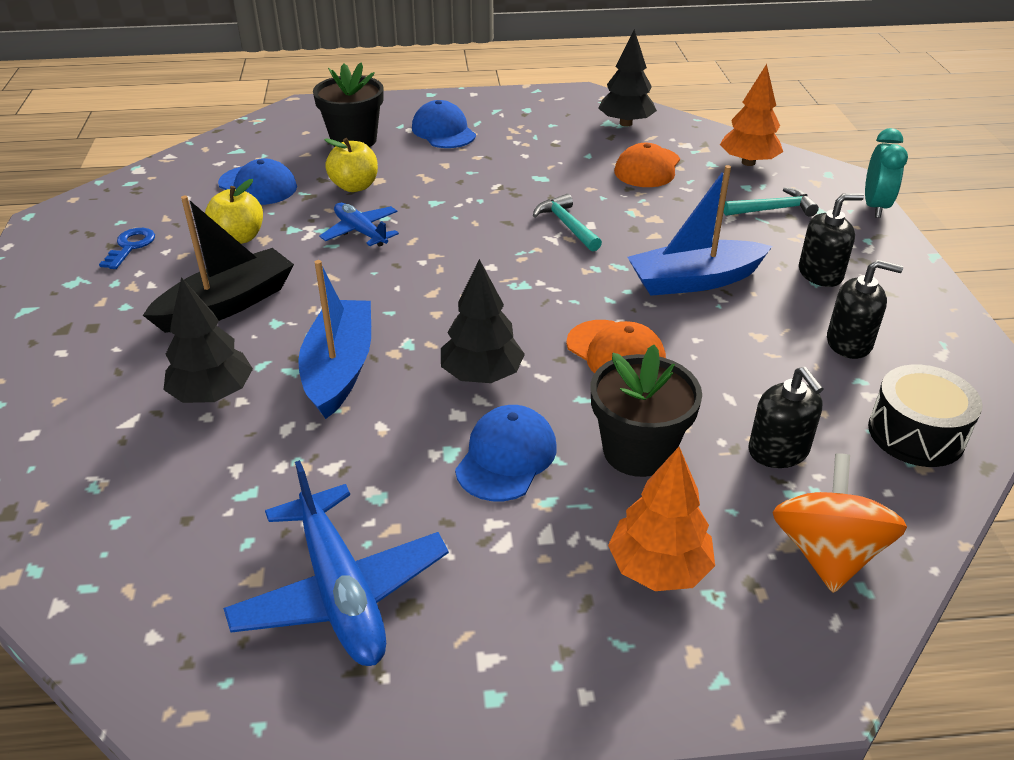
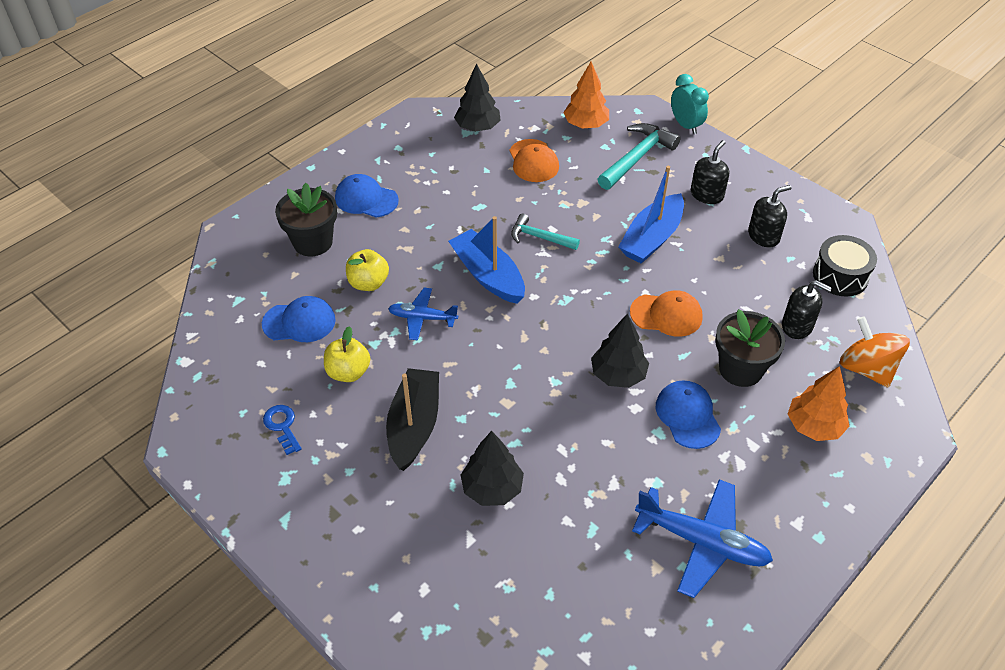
camera: 40 degrees left, 10 degrees up
(339, 368) = (539, 423): blue boat -> blue boat (488, 275)
(773, 209) = (637, 157): turquoise hammer -> turquoise hammer, size x1.58

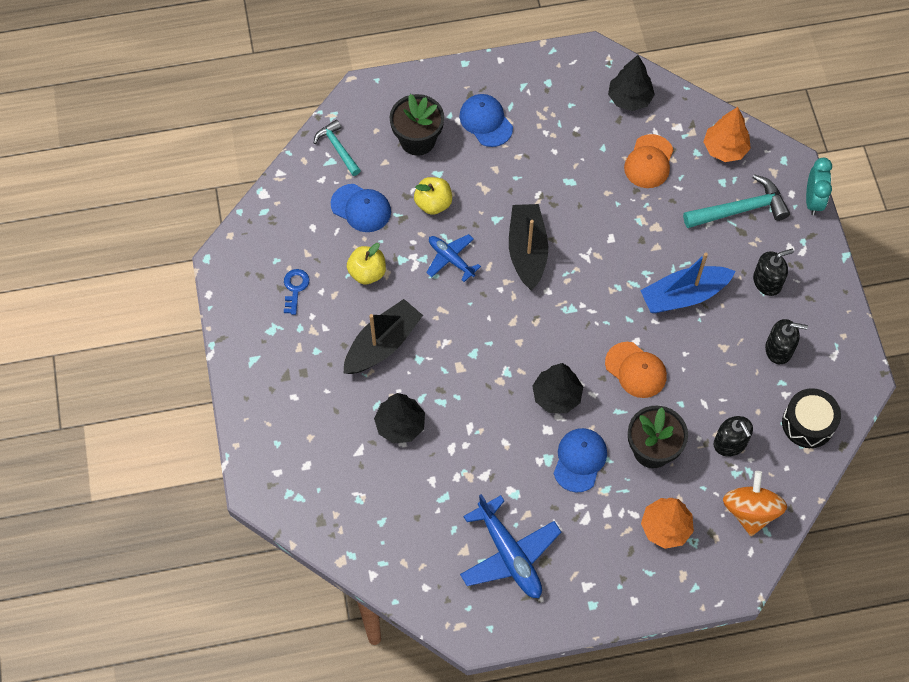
camera: 35 degrees right, 15 degrees up
(488, 275) = (527, 251): blue boat -> black boat
(539, 237) = (594, 240): turquoise hammer -> turquoise hammer (337, 148)

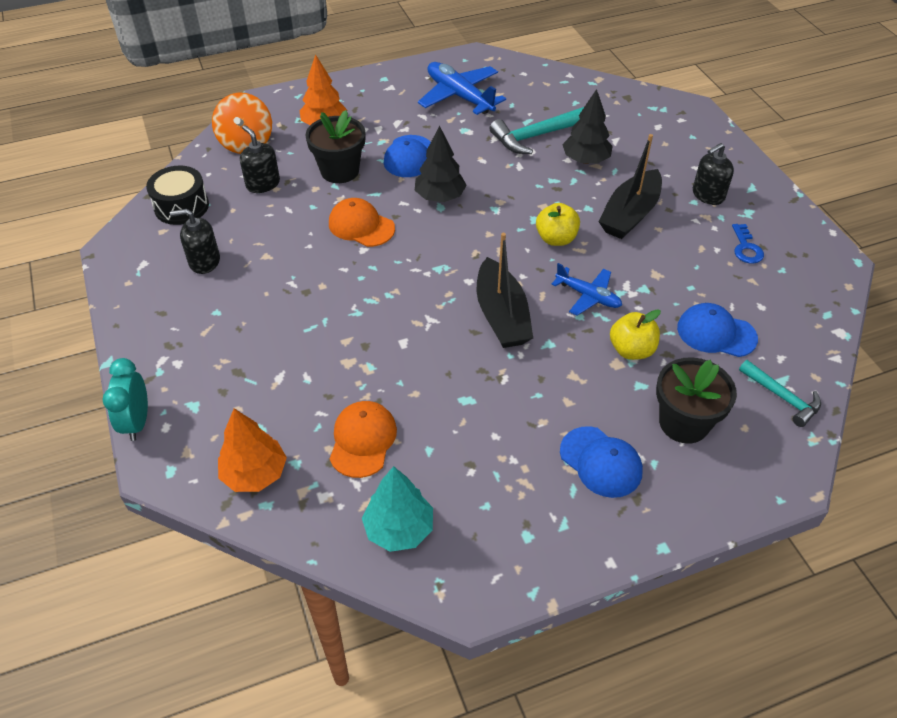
camera: 170 degrees right, 15 degrees down
(367, 272) = (676, 271): yellow apple -> yellow apple (556, 239)
(629, 99) = (399, 529): black tree -> turquoise tree
(684, 295) = (311, 296): blue boat -> none
(740, 209) = (237, 397): turquoise hammer -> turquoise hammer (537, 136)
(767, 282) = (210, 322): black soap dispenser -> black soap dispenser (708, 195)

